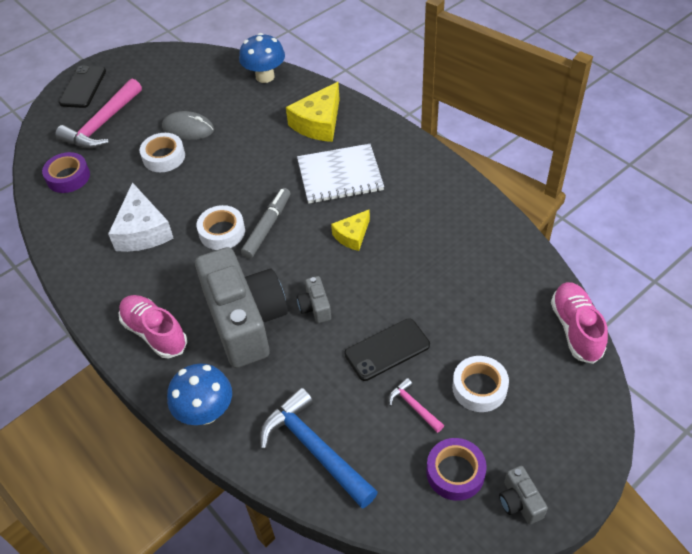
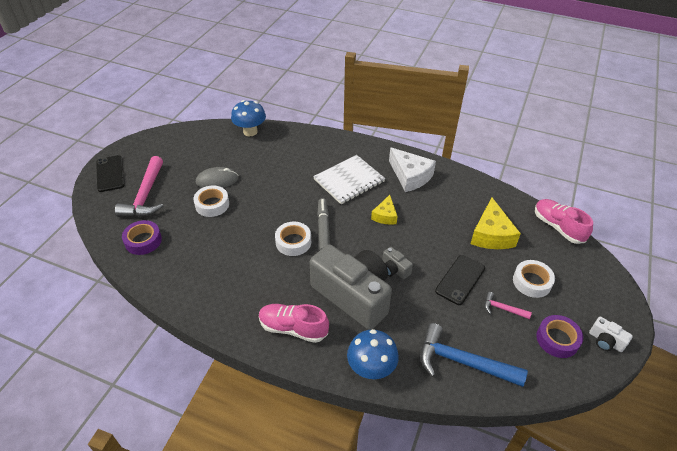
camera: 30 degrees left, 5 degrees down
(142, 231) = (232, 260): white cheese -> white cheese (410, 176)
(318, 123) = (310, 151): yellow cheese -> yellow cheese (491, 234)
(519, 502) = (605, 341): grey camera -> white camera

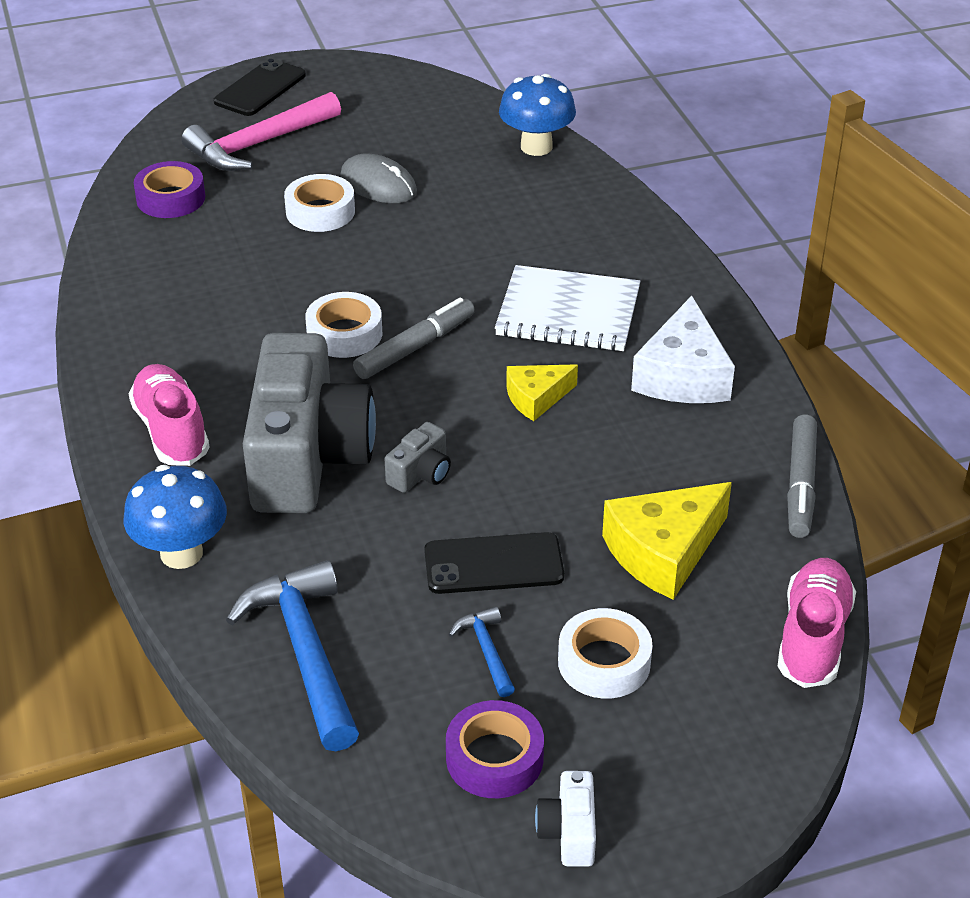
camera: 50 degrees right, 5 degrees down
(394, 269) = (421, 473): grey camera -> grey camera turned 150 degrees counterclockwise
(487, 185) = (800, 484): none -> grey marker
(503, 309) = (487, 651): pink hammer -> blue hammer

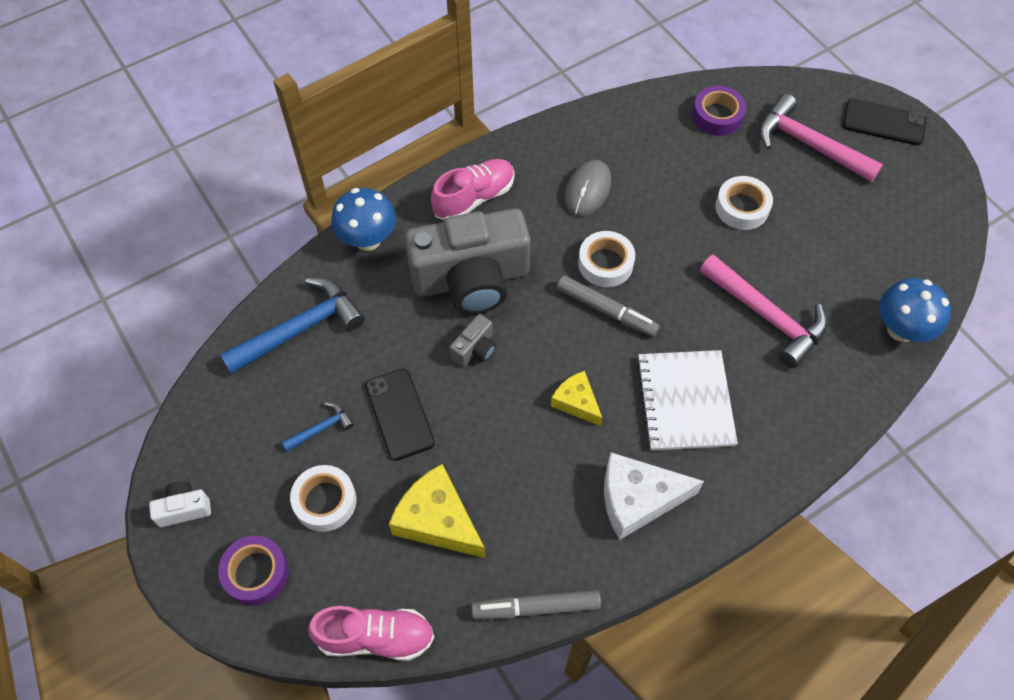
camera: 75 degrees right, 20 degrees up
(378, 184) = (794, 234): grey mouse -> grey mouse (588, 190)
(421, 473) = (475, 349): grey camera -> grey camera turned 75 degrees counterclockwise
(479, 229) = (766, 316): none -> pink hammer
(494, 758) = (235, 454): purple tape -> purple tape (256, 573)

